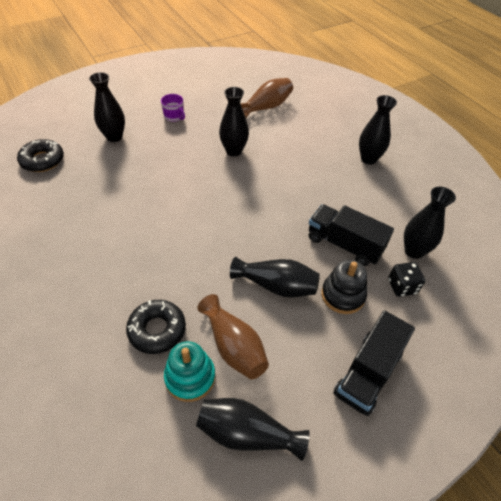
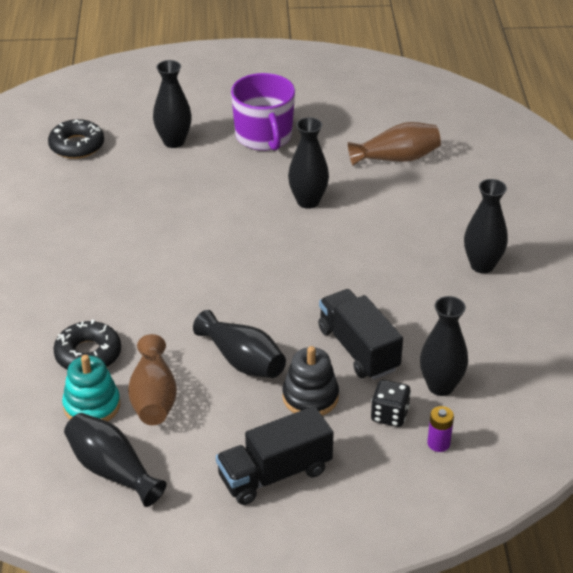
camera: 30 degrees right, 10 degrees down
(174, 116) = (264, 137): purple mug -> purple mug, size x2.04
(447, 295) = (438, 443): none -> purple battery

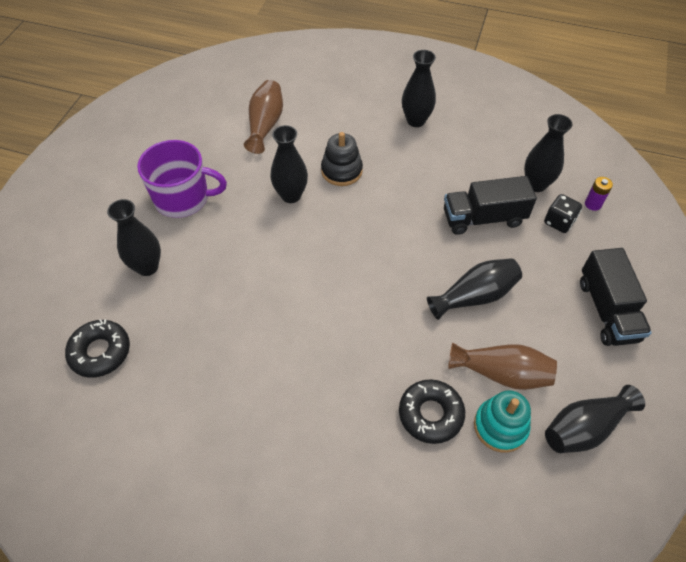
camera: 70 degrees left, 15 degrees up
(310, 397) = (528, 263): black stacking toy -> black stacking toy (341, 171)

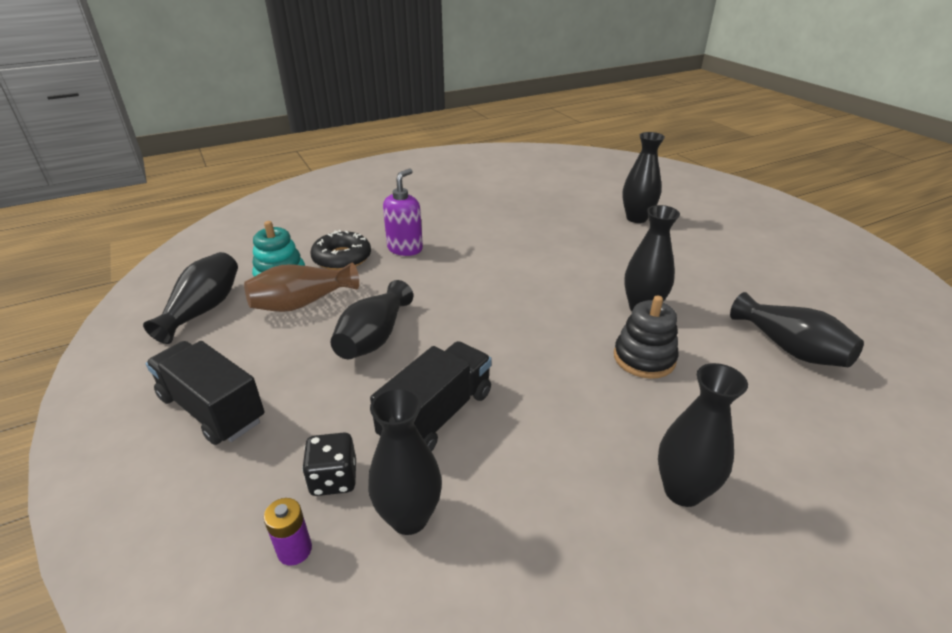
camera: 135 degrees right, 20 degrees down
(100, 352) = (580, 185): black donut -> none
(183, 198) = (703, 256): purple mug -> none
(265, 125) = (790, 348): brown vase -> black vase
(367, 383) = (405, 248): none -> purple soap dispenser

